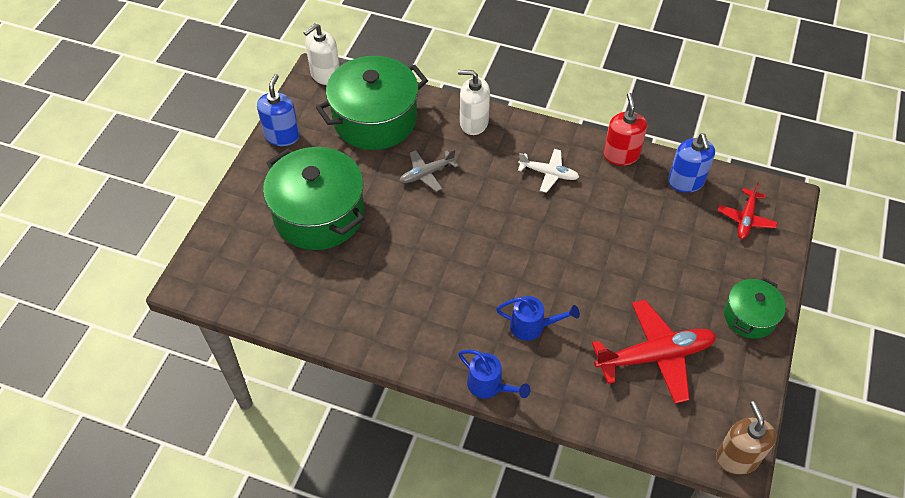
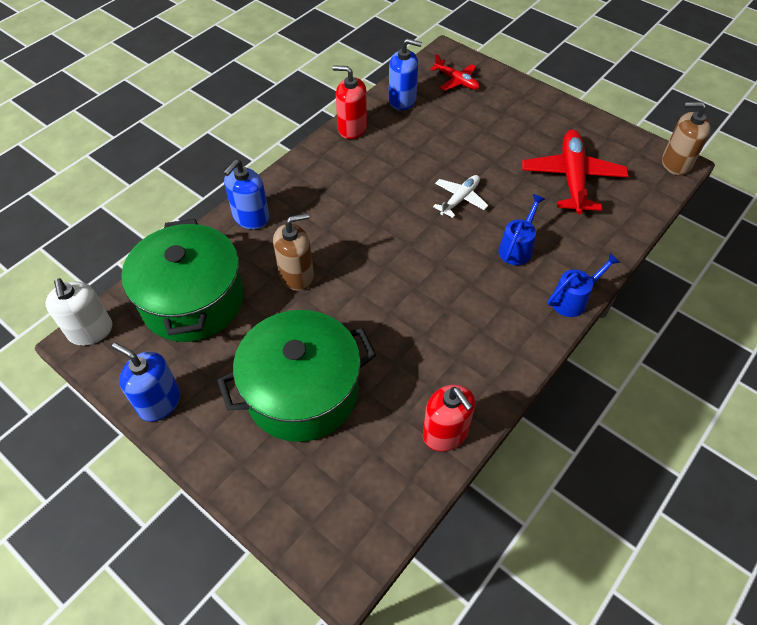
camera: 70 degrees left, 0 degrees up
(314, 318) = (445, 433): none -> red soap dispenser
(427, 173) = (297, 275): grey plane -> brown soap dispenser
(473, 123) = (251, 218): white soap dispenser -> blue soap dispenser
(548, 173) = (347, 182): white plane -> white plane (460, 199)
(749, 316) = (550, 112): green pot -> none

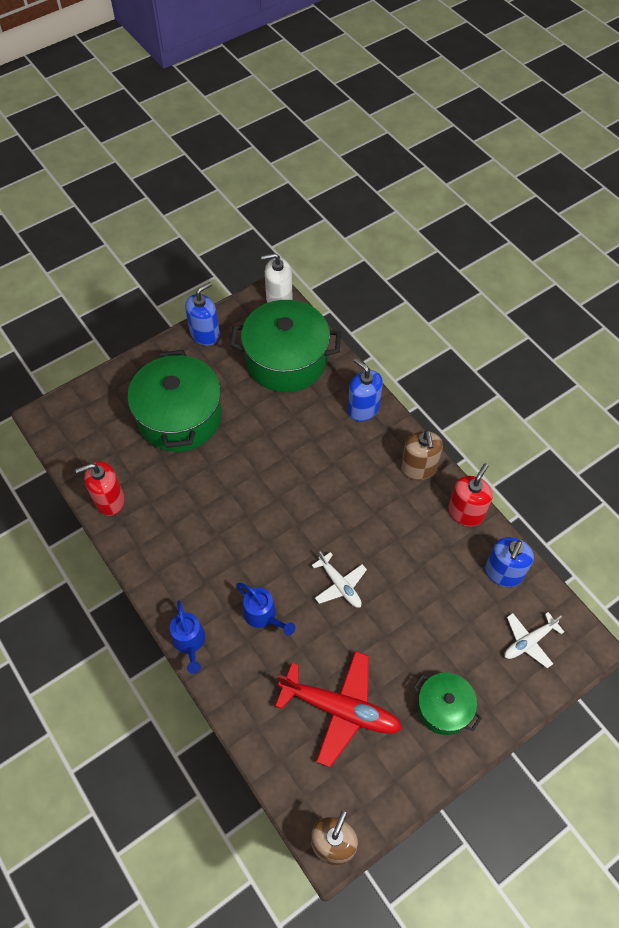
camera: 105 degrees right, 5 degrees up
(297, 275) = (288, 432): brown soap dispenser -> brown soap dispenser (418, 468)
(456, 81) = (529, 641): red plane -> white plane
(535, 119) = (444, 708): none -> green pot

